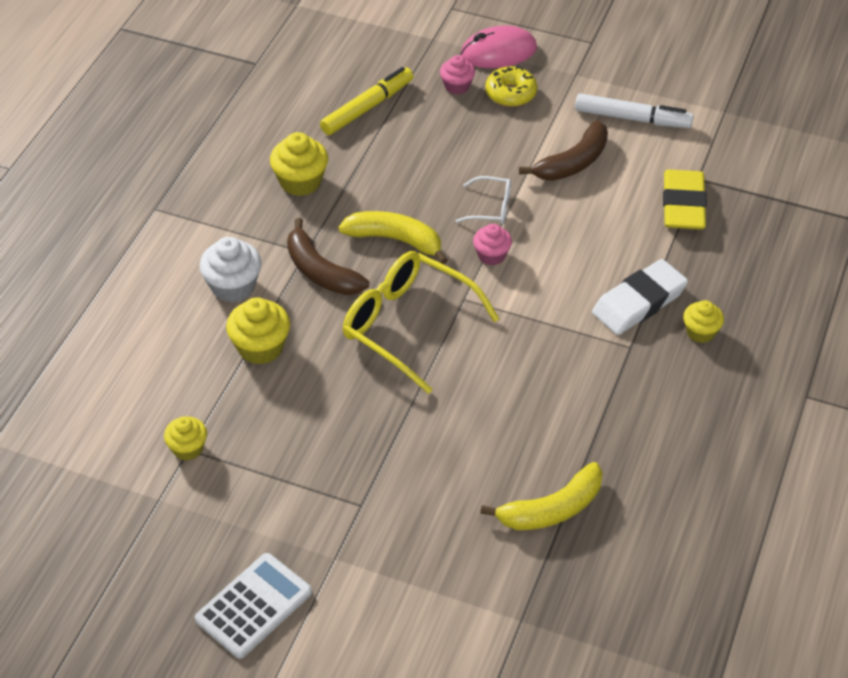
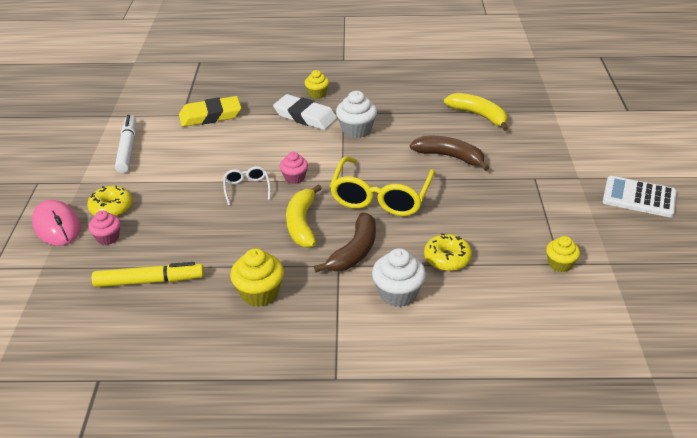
camera: 110 degrees left, 10 degrees down
(260, 347) = (447, 258): yellow cupcake -> yellow donut
(367, 108) = (149, 281): yellow marker -> yellow marker turned 150 degrees clockwise
(572, 162) = (184, 164): brown banana -> brown banana (450, 157)
(577, 348) = (356, 130): none -> white cupcake

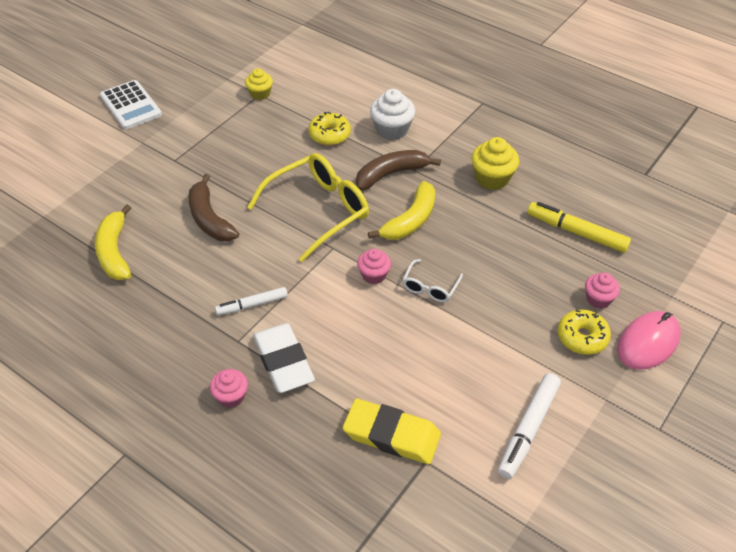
camera: 145 degrees left, 10 degrees up
(57, 226) = (648, 342): pink mouse -> pink mouse turned 45 degrees clockwise
(317, 94) = (231, 396): yellow cupcake -> pink cupcake
(356, 130) = (252, 305): white cupcake -> white marker

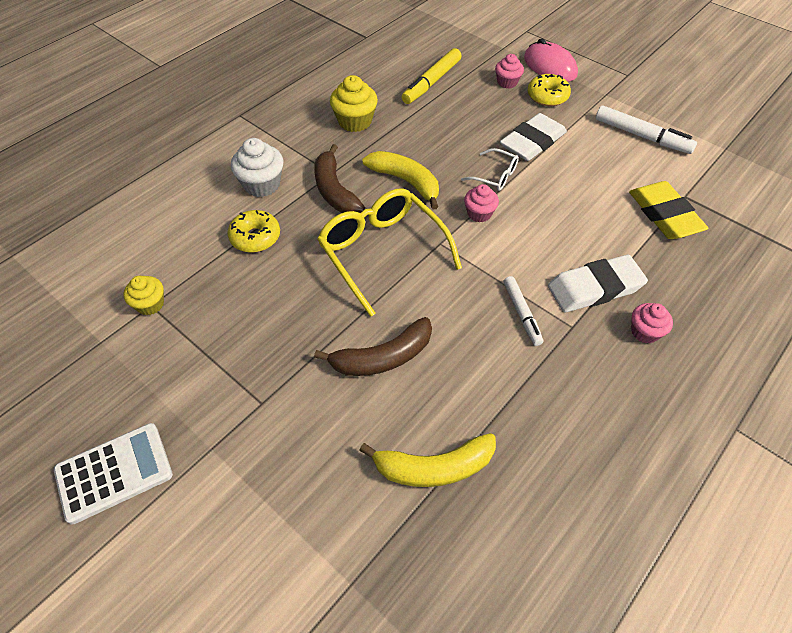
camera: 85 degrees left, 5 degrees up
(391, 435) = (664, 214): yellow eraser -> yellow eraser turned 45 degrees counterclockwise
(492, 320) = (532, 142): none -> white eraser

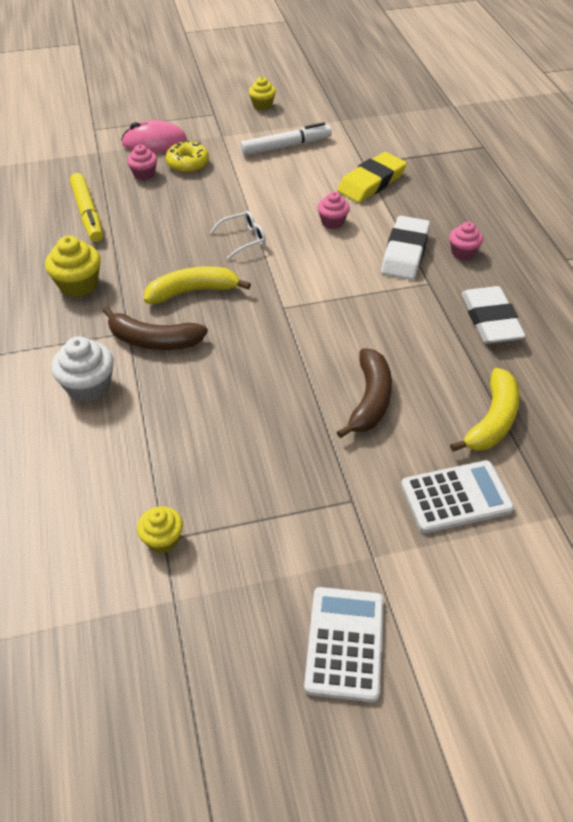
camera: 55 degrees left, 5 degrees down
(255, 237) = (154, 422): yellow donut -> none
(316, 481) = (456, 497): none -> white calculator
(382, 252) = (259, 346): yellow glasses -> none
(479, 213) = (275, 269): pink cupcake -> pink cupcake (332, 222)
(521, 314) = (395, 301): white marker -> none
(532, 142) = (229, 199): white eraser -> white eraser (490, 320)
(664, 214) = (371, 182): yellow eraser -> yellow eraser turned 60 degrees counterclockwise
(677, 93) = (262, 105): none -> yellow cupcake

